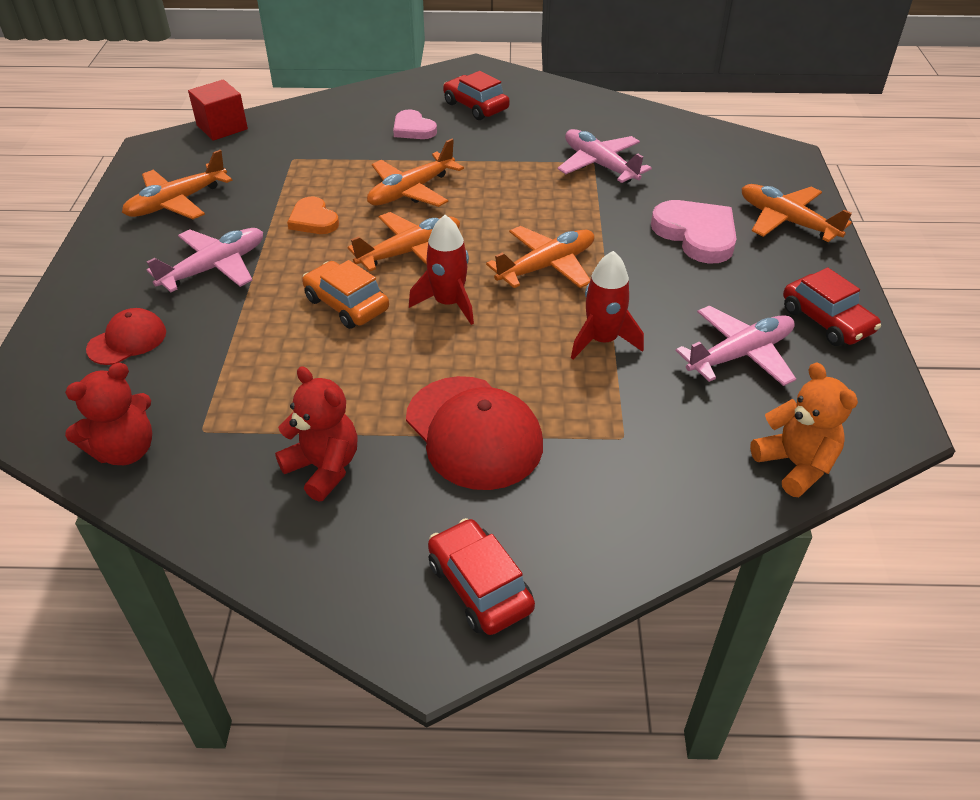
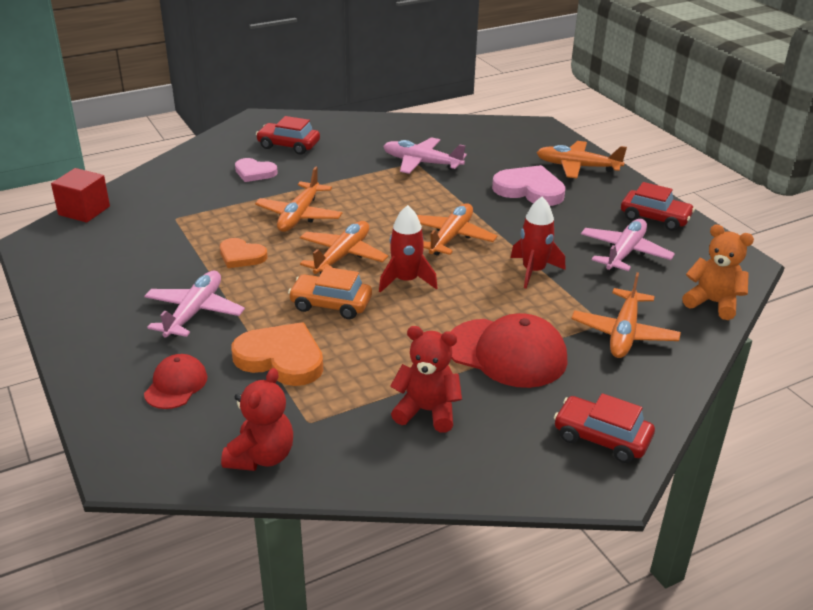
camera: 30 degrees left, 10 degrees down
(177, 202) = (106, 276): orange plane -> orange plane (624, 333)
(243, 348) = (281, 358): none -> orange heart

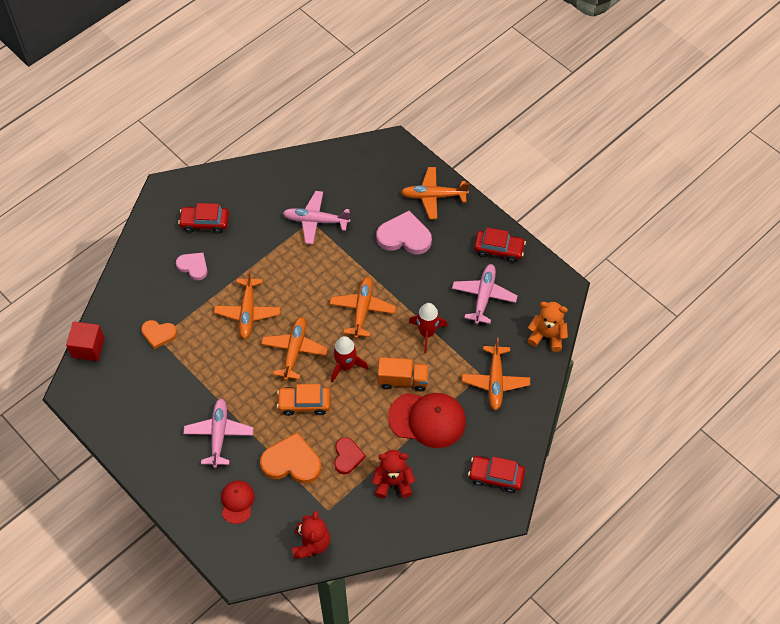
camera: 15 degrees left, 25 degrees up
(241, 256) = (225, 369): orange heart -> orange heart (158, 334)
(254, 172) = (193, 266): pink heart -> pink heart turned 150 degrees counterclockwise
(368, 369) = (347, 457): none -> red heart
(483, 308) = (403, 380): none -> orange truck

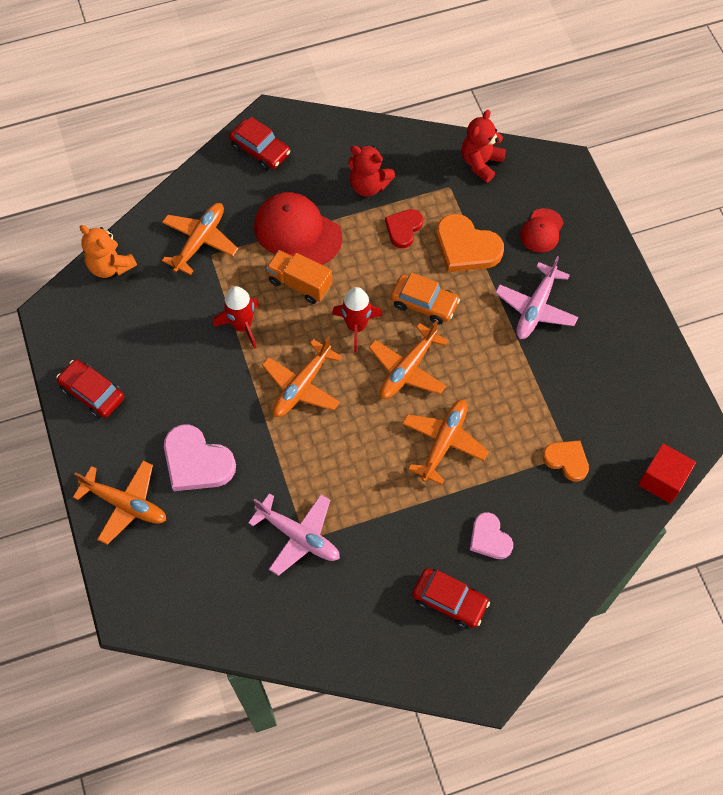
camera: 155 degrees left, 5 degrees up
(484, 296) = (149, 341): pink plane -> none

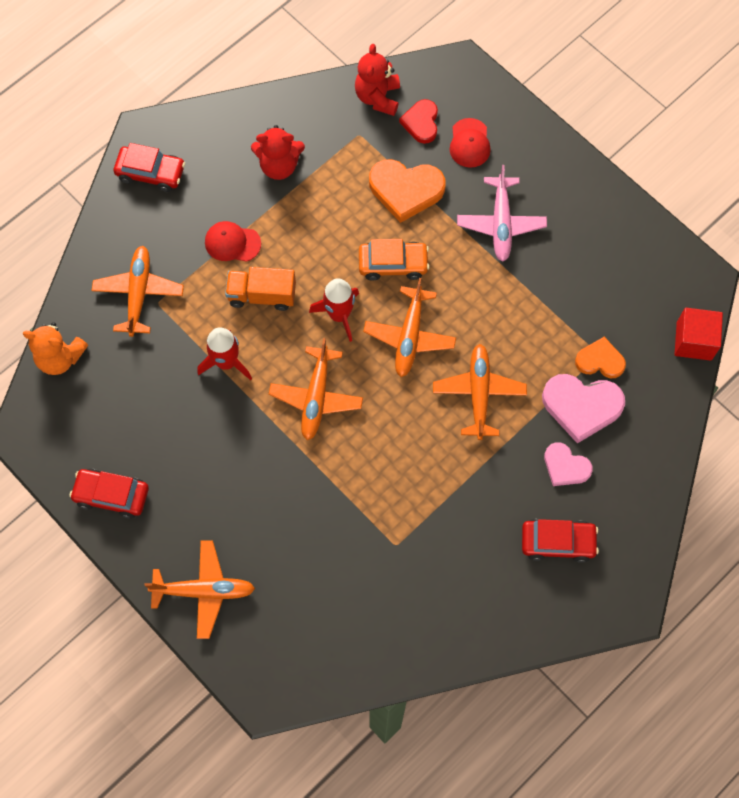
camera: 25 degrees left, 5 degrees up
(197, 462) = (252, 518): pink heart -> pink heart (581, 406)
(297, 232) = (232, 243): red cap -> red cap, size x0.56
(299, 536) = (388, 545): pink plane -> none
(403, 229) = (335, 196): red heart -> red heart (421, 123)

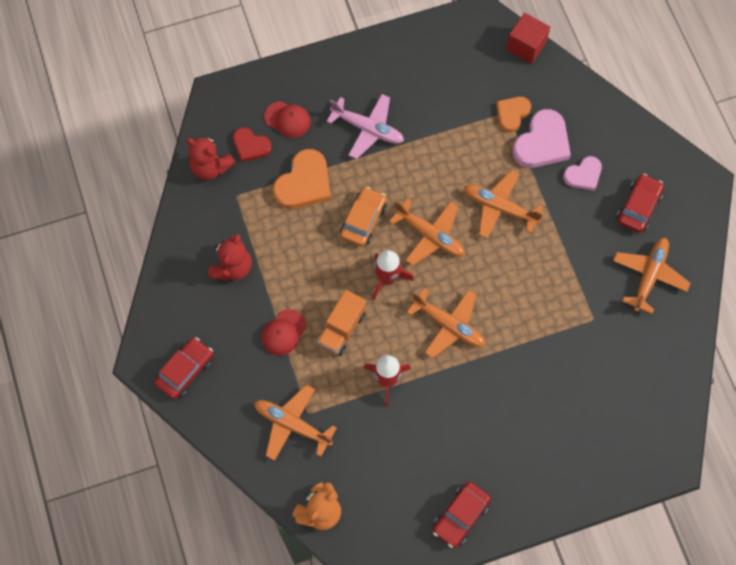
camera: 65 degrees left, 0 degrees up
(204, 591) = (571, 475): orange plane -> orange plane (649, 275)

